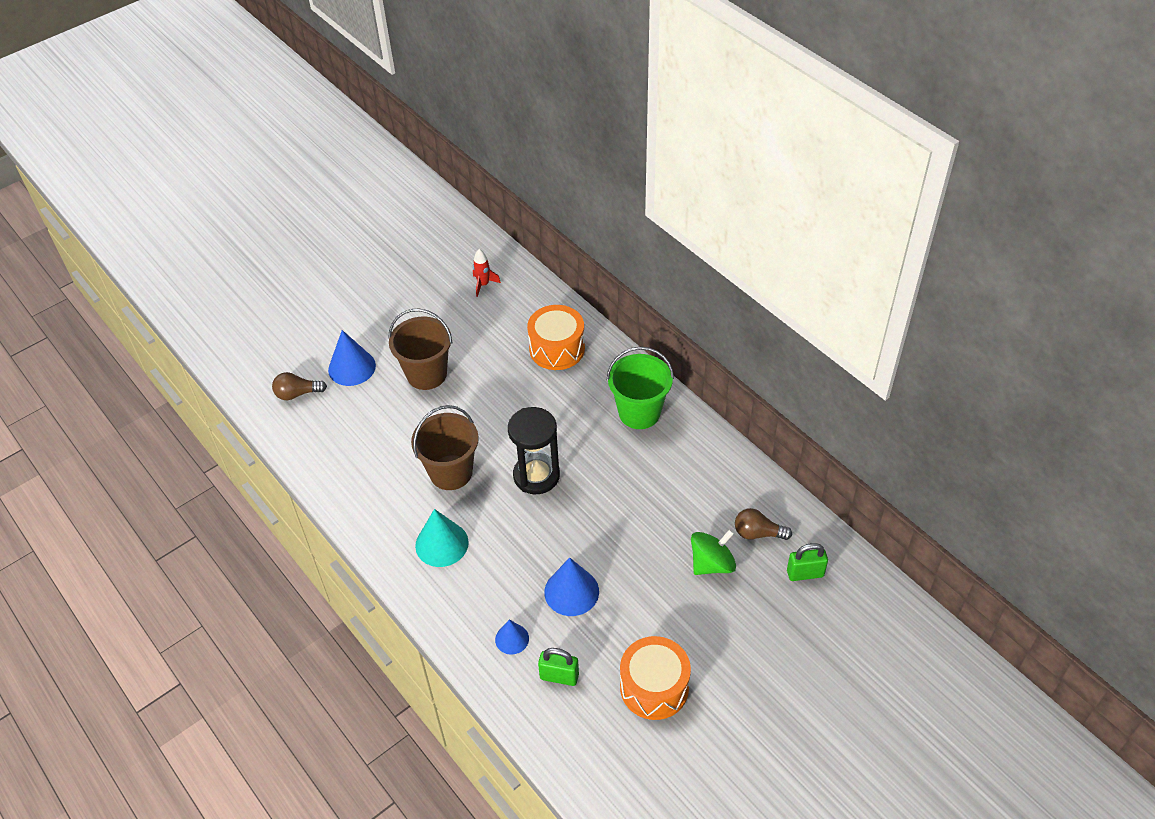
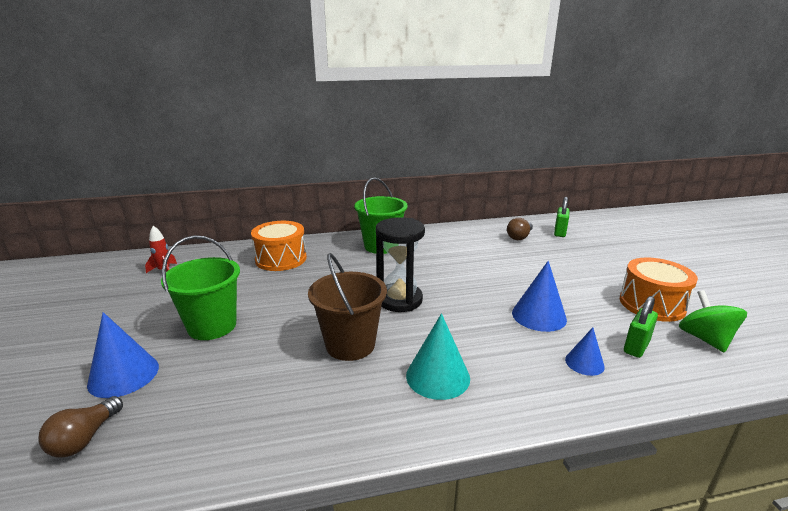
camera: 65 degrees left, 25 degrees down
(426, 374) = (212, 326): brown bucket -> green bucket
(712, 564) = (537, 256): green spinning top -> green spinning top (705, 339)

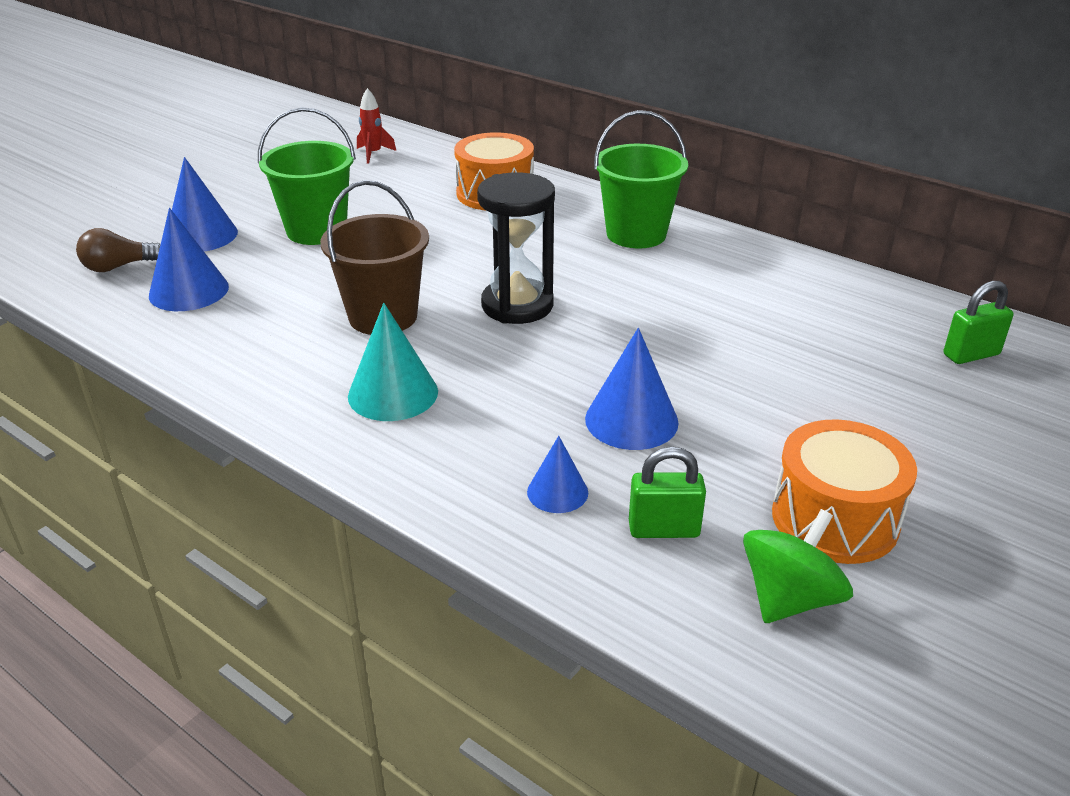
camera: 50 degrees right, 10 degrees up
(189, 413) = (189, 291): none -> blue cone
(519, 237) = (873, 323): brown light bulb -> none

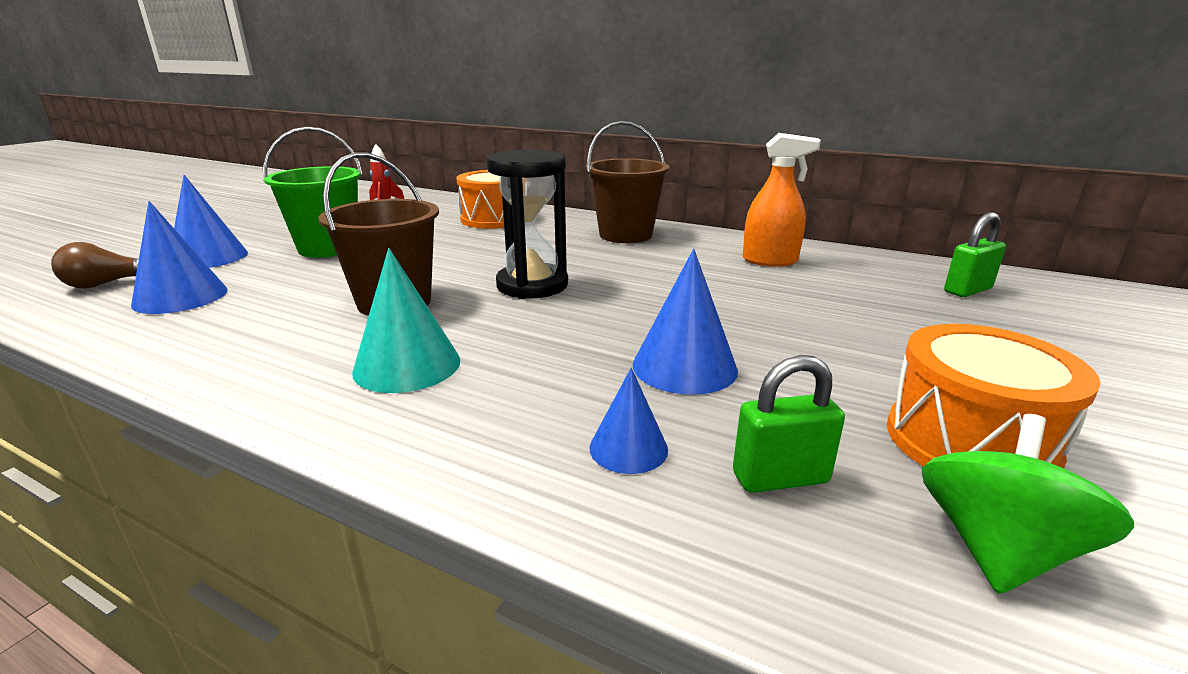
camera: 10 degrees left, 10 degrees down
(636, 234) = (625, 235): green bucket -> brown bucket
(780, 291) = (770, 261): none -> orange spray bottle

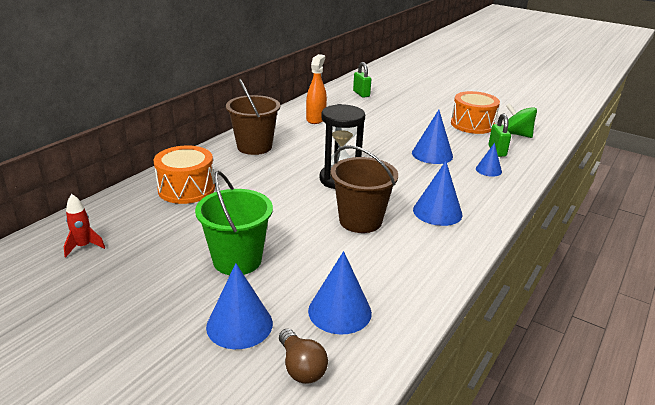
camera: 85 degrees left, 5 degrees up
(407, 365) = (437, 212): turquoise cone -> blue cone

